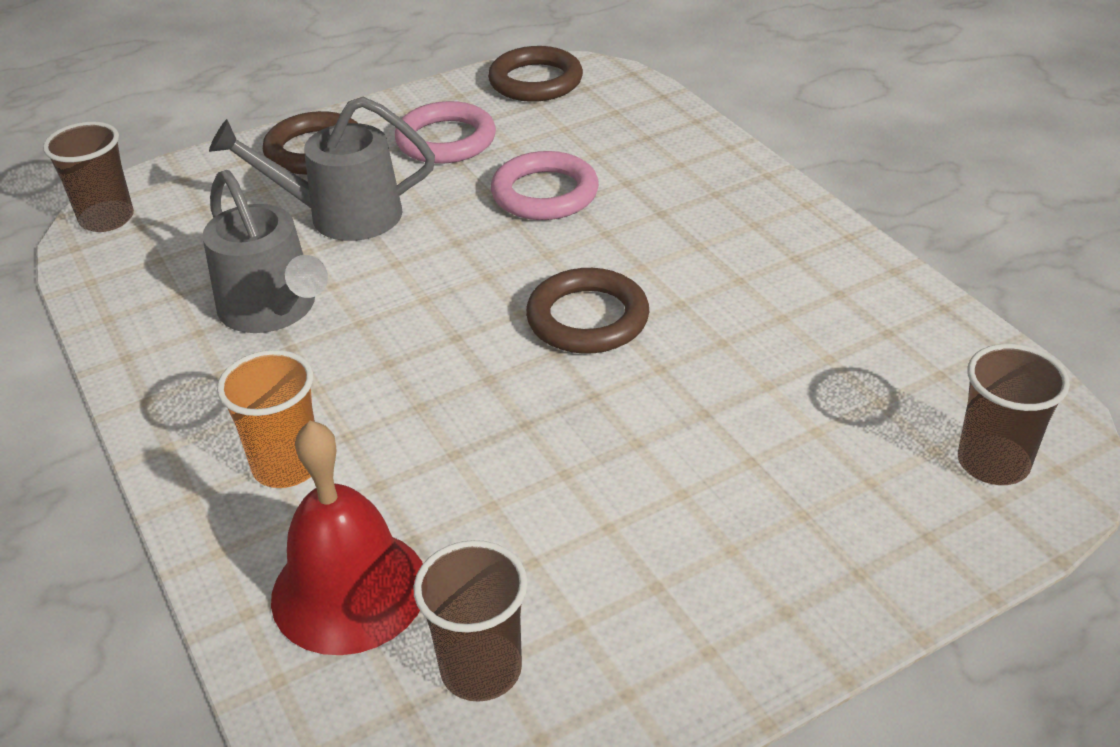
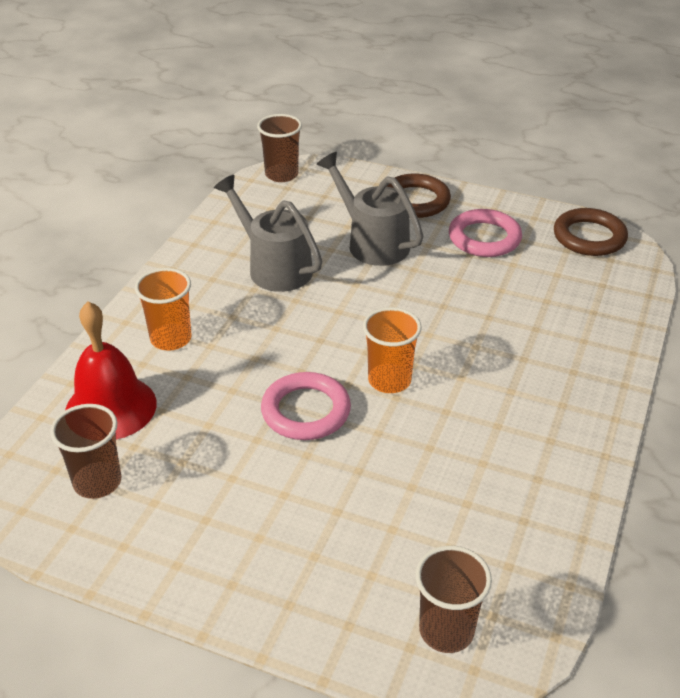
camera: 50 degrees right, 0 degrees up
(274, 310) = (273, 267): grey watering can -> grey watering can turned 120 degrees clockwise
(545, 193) = (482, 302): pink ring -> pink ring (306, 411)
(587, 318) = (389, 380): brown ring -> orange cup

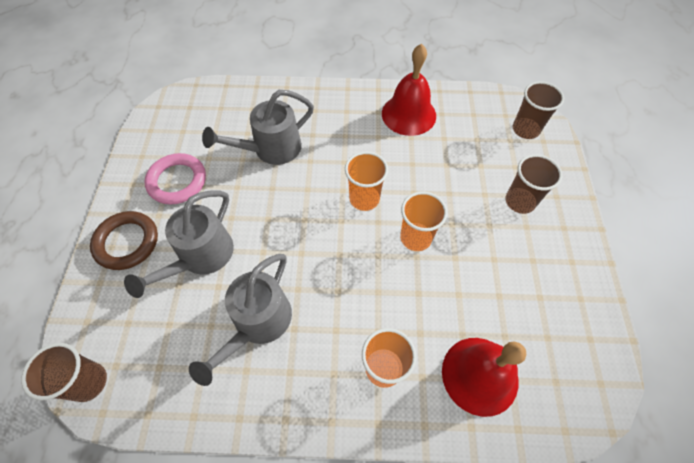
camera: 110 degrees left, 20 degrees up
(97, 482) = (548, 343): brown cup -> brown cup (520, 201)
(306, 411) = (415, 238): pink ring -> orange cup
(508, 315) = (270, 149): none -> grey watering can
(534, 475) = (408, 114): none -> red bell
(589, 237) = (163, 121): brown ring -> none

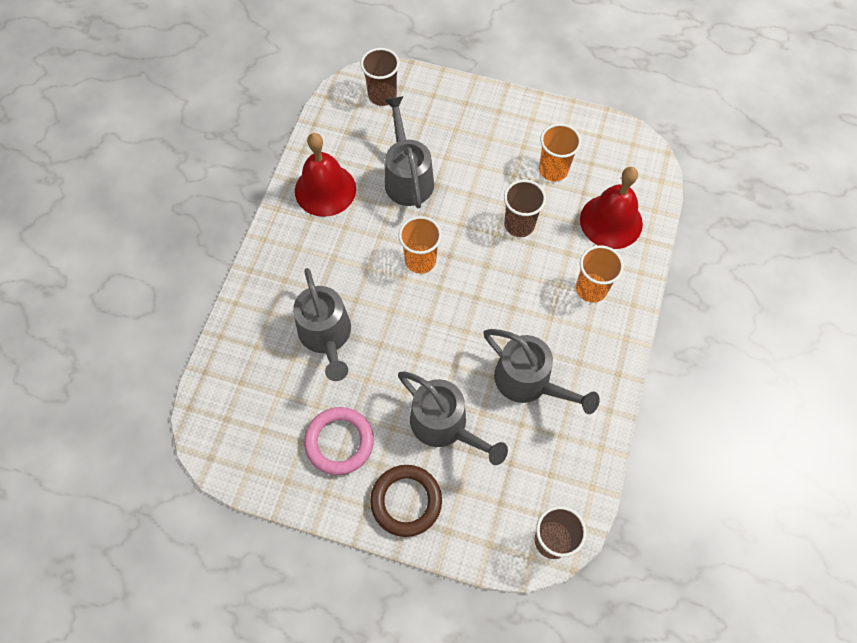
camera: 75 degrees left, 5 degrees up
(415, 238) = (476, 228): orange cup -> orange cup (553, 170)
(448, 168) = (407, 177): none -> grey watering can
(520, 201) = (462, 133): brown cup -> brown cup (519, 225)

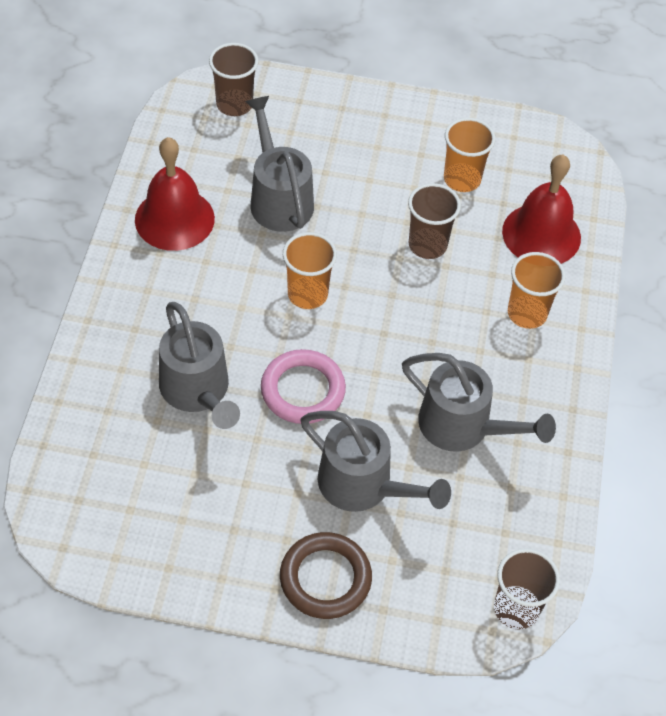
camera: 10 degrees left, 10 degrees down
(339, 442) = (230, 515): pink ring -> pink ring (303, 390)

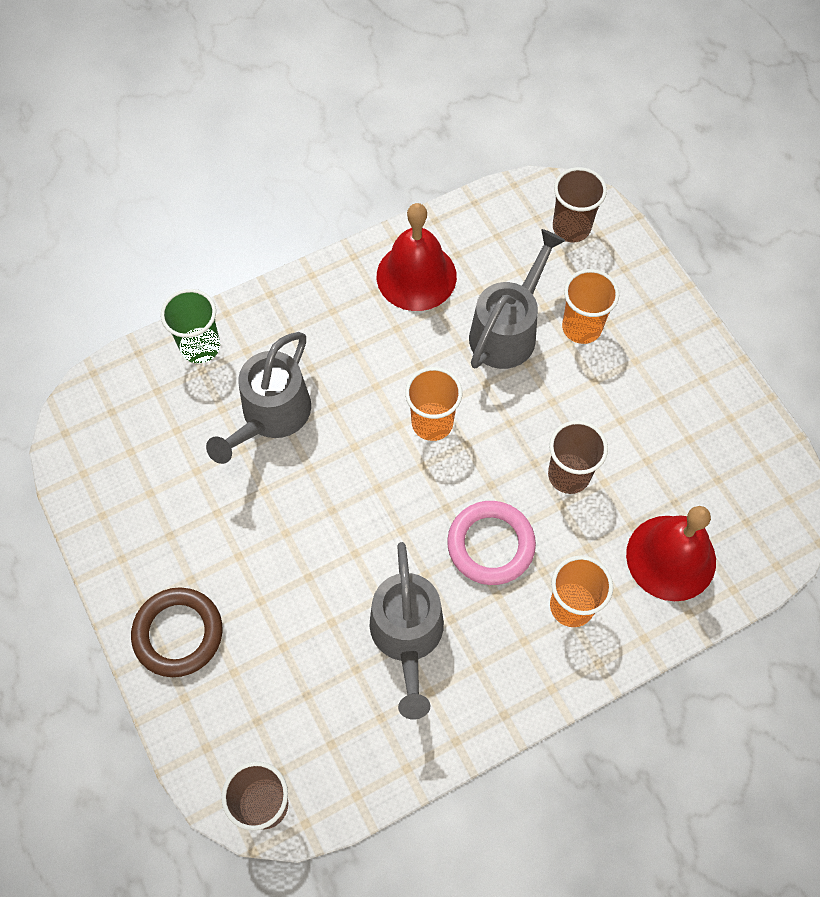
camera: 55 degrees right, 10 degrees up
(85, 398) = (200, 346): none -> green cup
(303, 390) = (336, 489): pink ring -> pink ring (490, 545)
(364, 486) = (285, 601): grey watering can -> none
(462, 179) = (667, 450): orange cup -> orange cup (581, 327)

